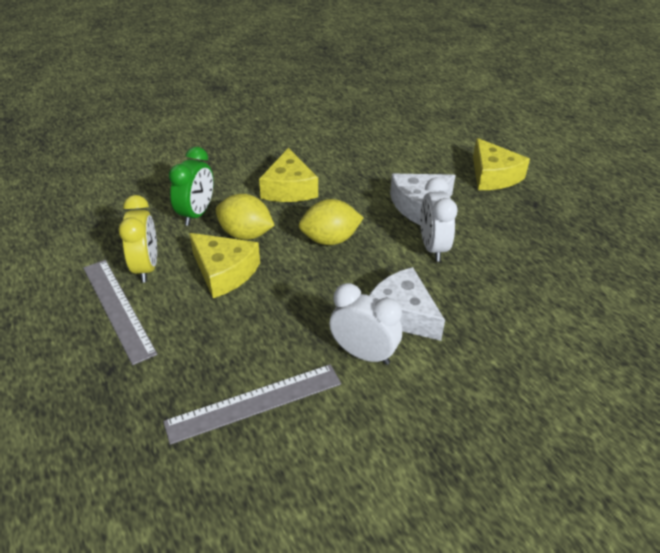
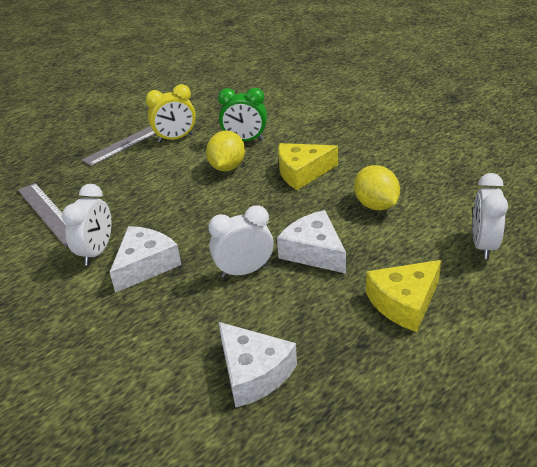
camera: 80 degrees right, 5 degrees down
(224, 272) = (178, 169): yellow cheese -> none
(330, 239) = (235, 209): yellow lemon -> yellow lemon (376, 205)
(437, 130) = (483, 245): none -> white clock
(561, 260) = (254, 372): none -> white cheese

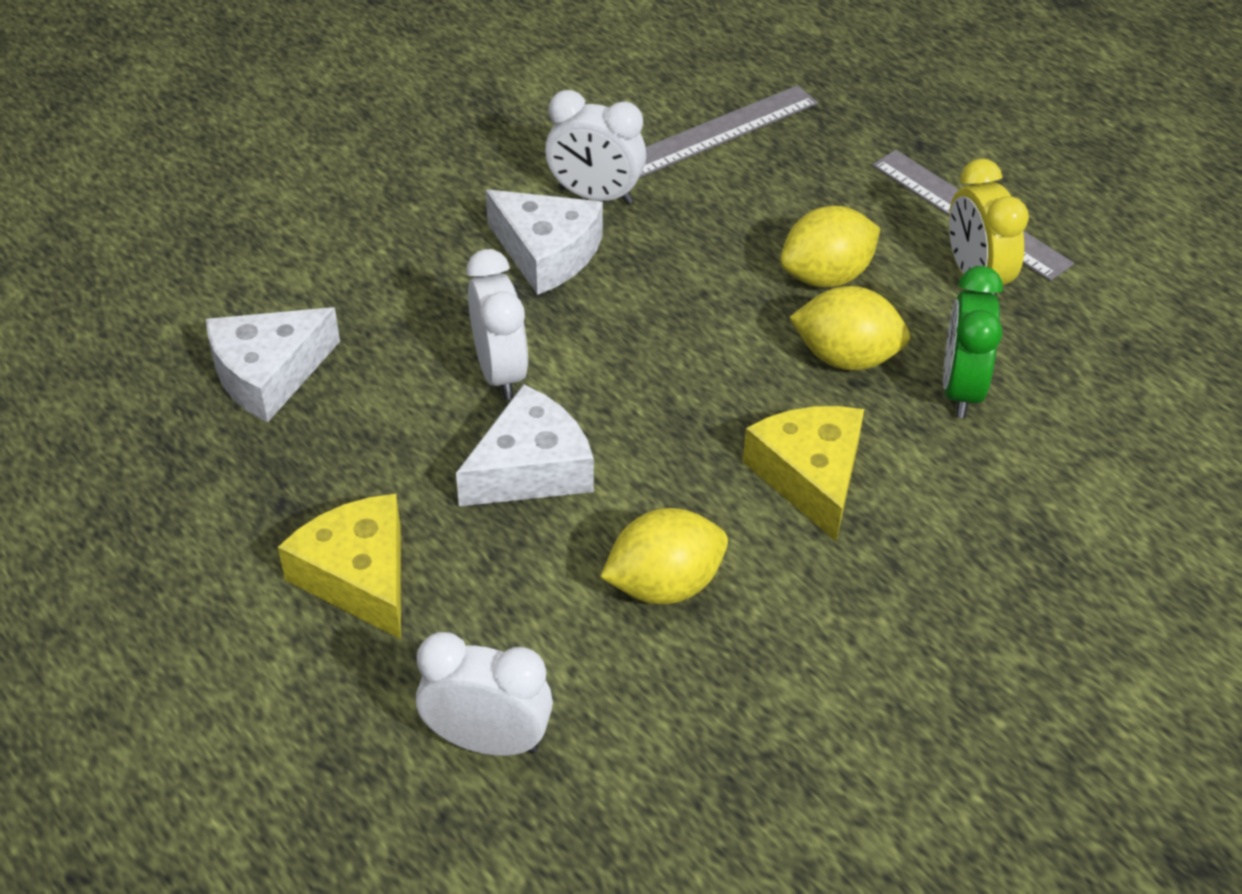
camera: 90 degrees right, 10 degrees up
(172, 175) = (826, 276): none -> yellow lemon

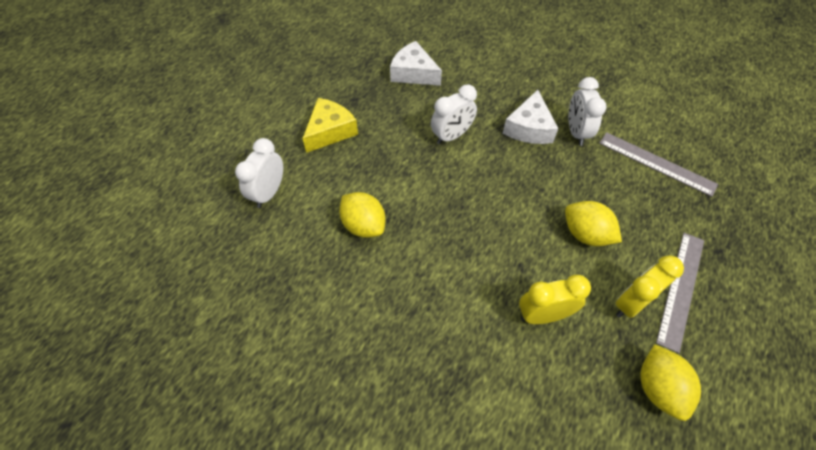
camera: 70 degrees right, 10 degrees up
(487, 740) = (269, 193): white clock -> white clock turned 150 degrees counterclockwise
(531, 468) = (405, 162): white cheese -> none
(810, 476) = (450, 263): yellow cheese -> none
(846, 357) = (534, 257): yellow lemon -> yellow lemon (658, 388)
(960, 389) = (543, 315): green clock -> yellow clock

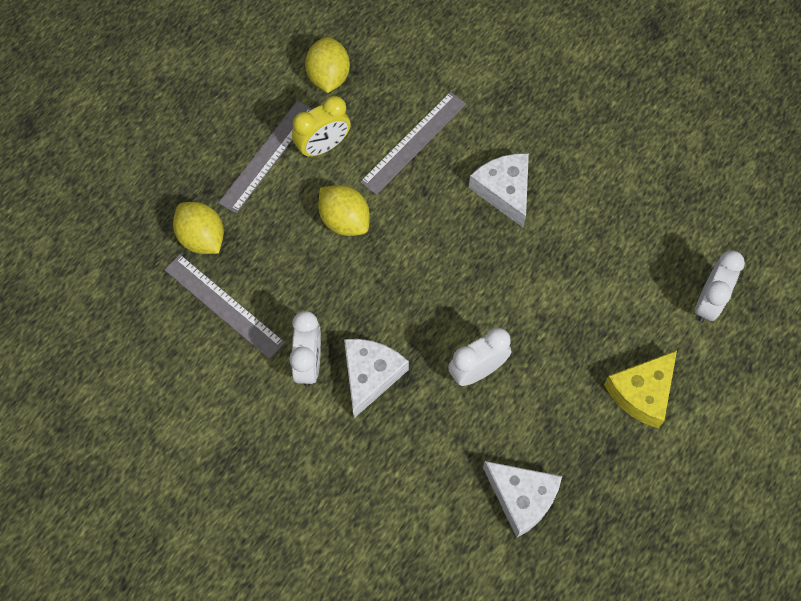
camera: 175 degrees left, 10 degrees up
(363, 225) = (592, 250): yellow lemon -> yellow lemon (202, 238)
(446, 272) = (504, 191): none -> white cheese
(543, 315) = (413, 142): yellow clock -> grey ruler

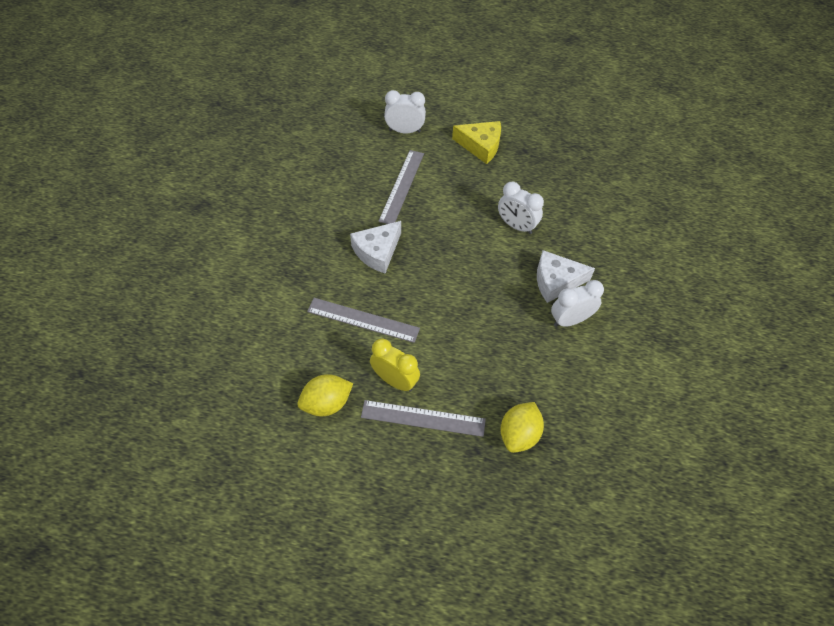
camera: 115 degrees left, 10 degrees down
(224, 306) = (563, 393): grey ruler -> grey ruler (402, 186)
(344, 220) = (451, 340): yellow lemon -> none
(522, 498) = (579, 181): white cheese -> none

